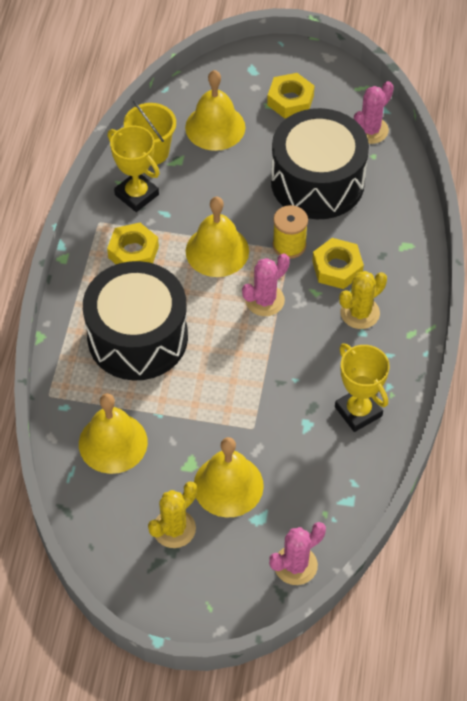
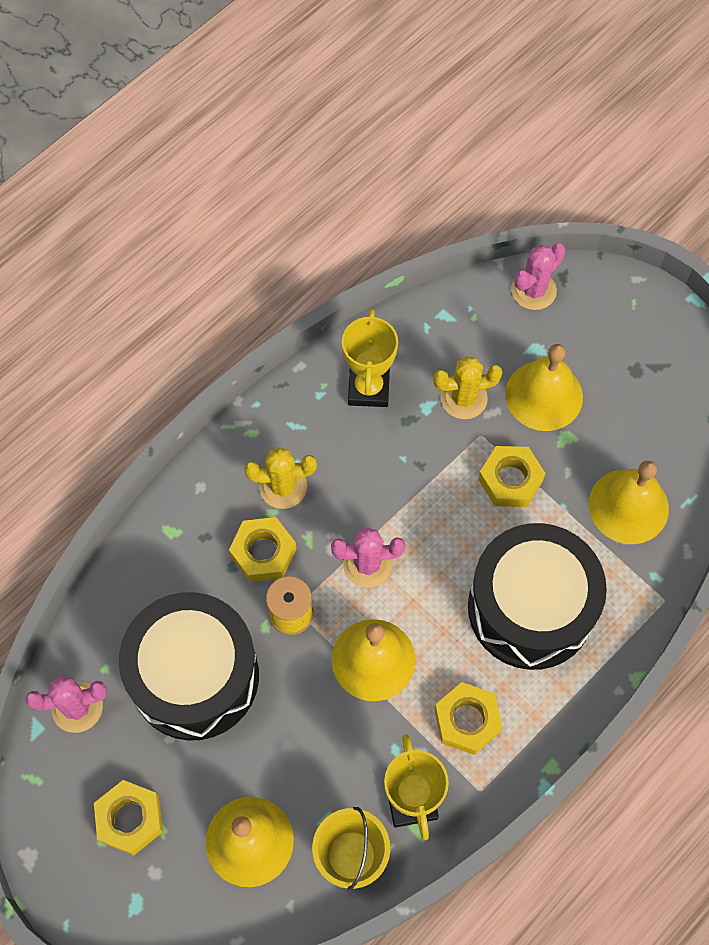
camera: 145 degrees left, 10 degrees up
(174, 529) = (621, 387): yellow cactus -> yellow cactus (464, 398)
(209, 410) = (510, 480): none -> yellow nut
(295, 565) = (533, 290): pink cactus -> pink cactus turned 45 degrees counterclockwise

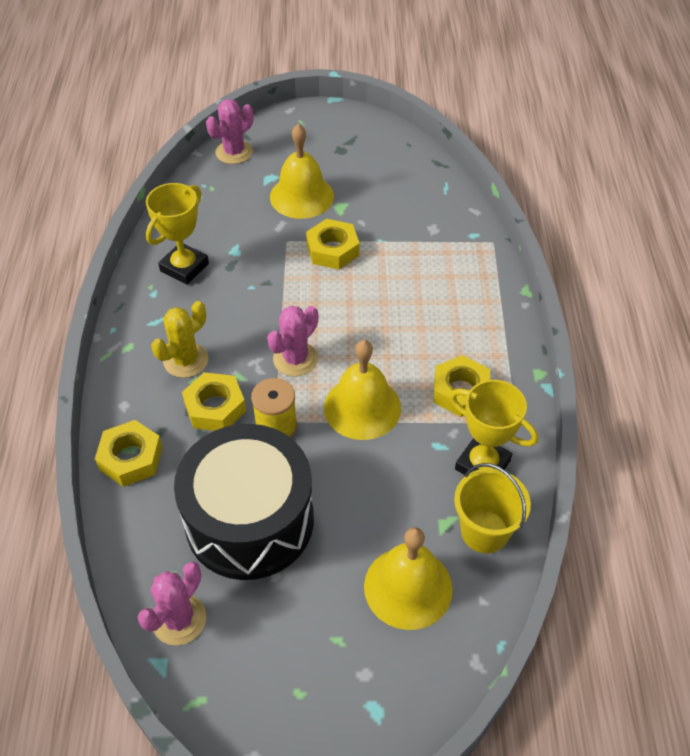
camera: 45 degrees left, 15 degrees down
(130, 819) = (305, 656): yellow nut -> yellow nut (131, 458)
(368, 388) = (184, 267): yellow trophy -> yellow trophy turned 75 degrees clockwise
(464, 398) = (254, 230): yellow cactus -> none
(530, 608) = (424, 303): black drum -> none
(533, 290) = (234, 152): pink cactus -> pink cactus turned 45 degrees clockwise
(628, 506) = (416, 213): yellow bell -> none

